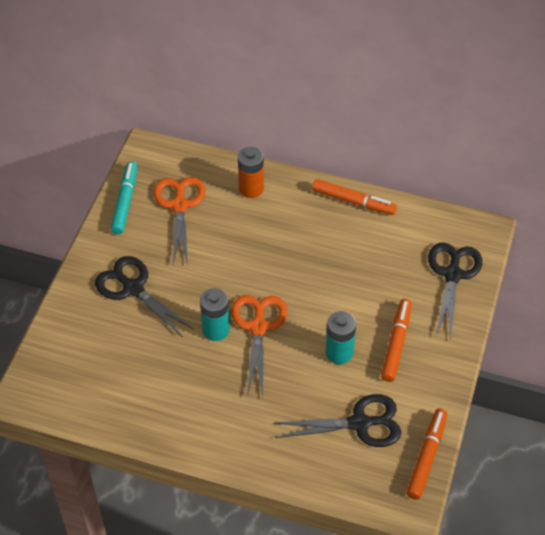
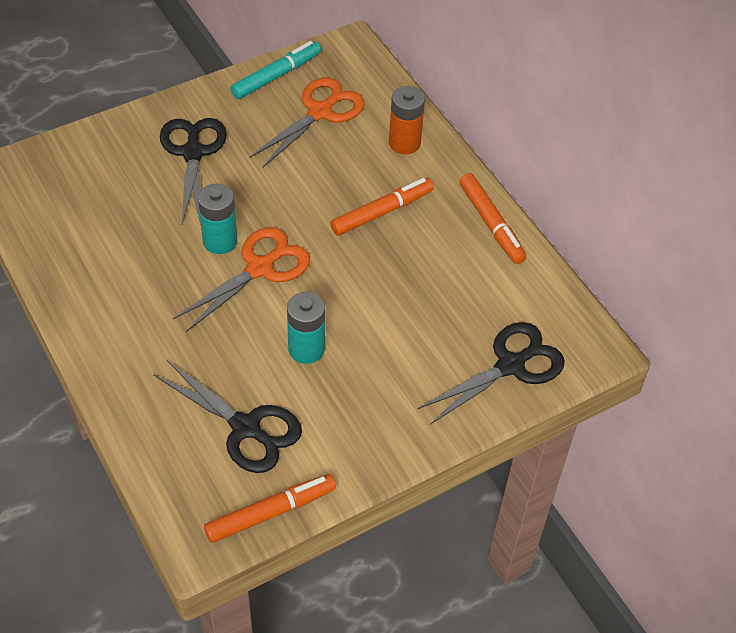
camera: 40 degrees right, 0 degrees up
(396, 343) = (372, 384): orange marker -> orange marker (382, 212)

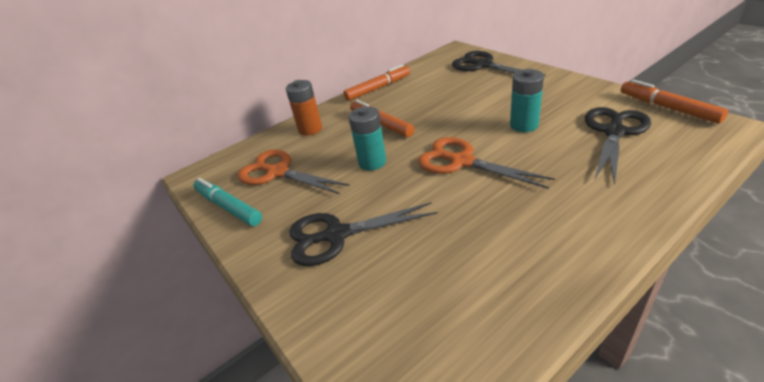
camera: 90 degrees left, 15 degrees down
(220, 241) = (443, 189): turquoise battery -> turquoise battery (372, 162)

